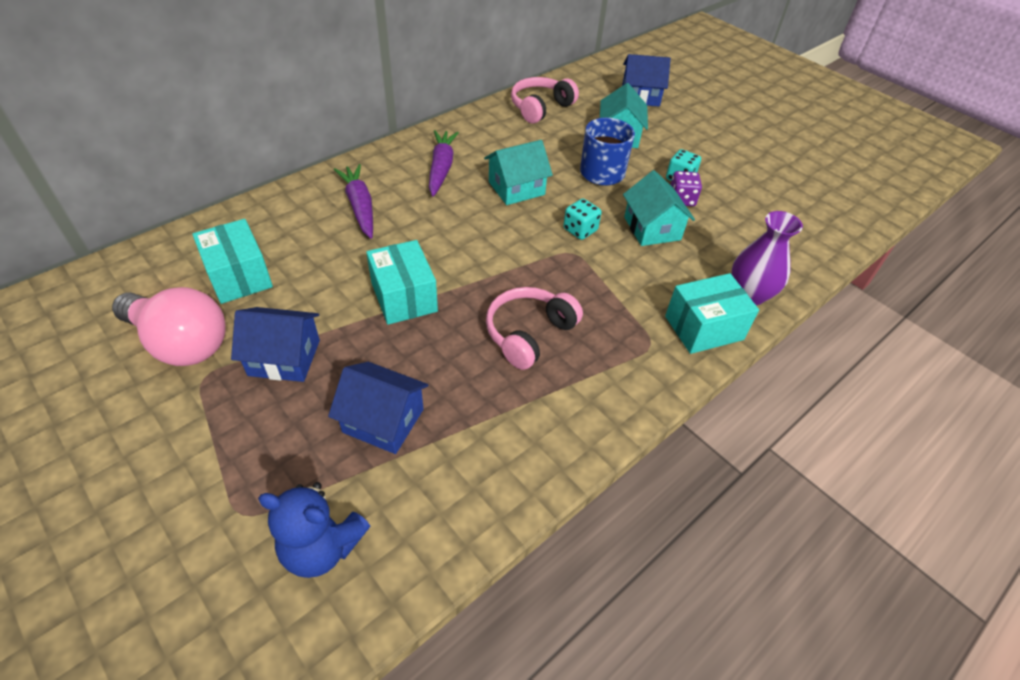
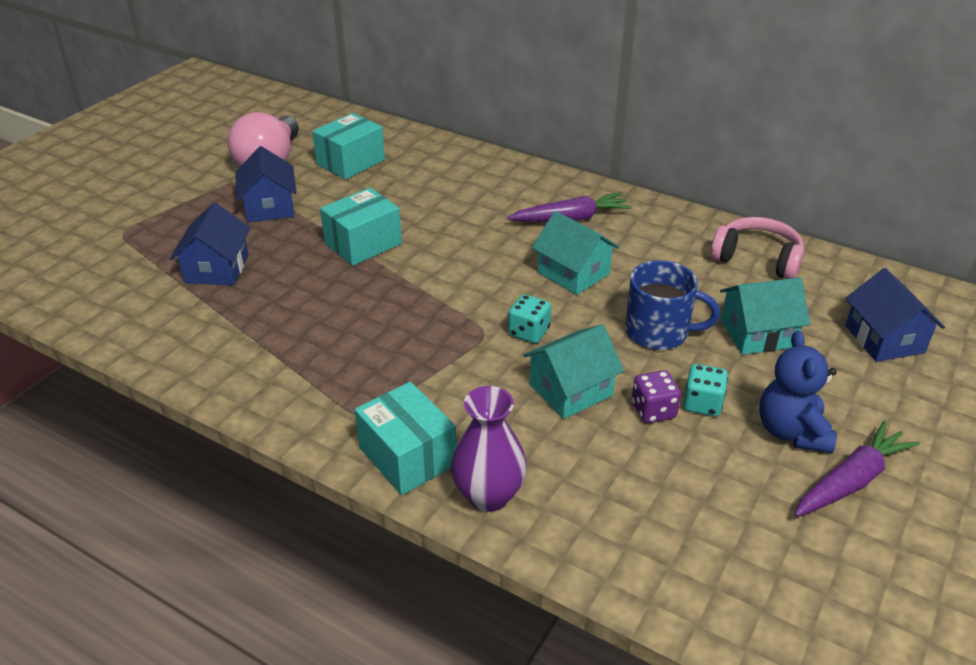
camera: 75 degrees right, 10 degrees down
(322, 547) = (97, 272): blue teddy bear -> blue teddy bear (791, 432)
(360, 207) = (474, 190): purple carrot -> purple carrot (851, 481)
(529, 334) = (345, 326): pink headphones -> none

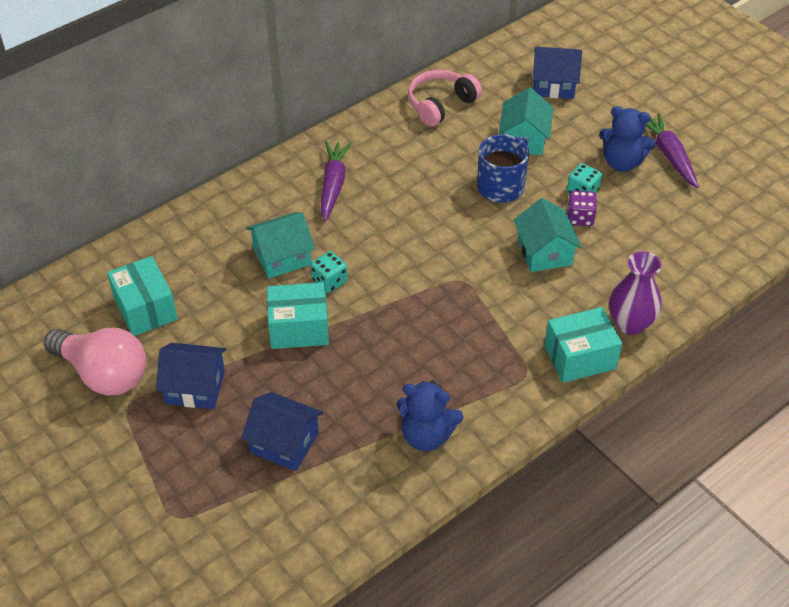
camera: 70 degrees left, 10 degrees up
(248, 355) = (426, 435): none -> blue teddy bear
(363, 244) = (299, 328): turquoise box -> turquoise box turned 75 degrees counterclockwise
(529, 332) = (471, 255): turquoise dice -> turquoise dice (329, 281)
(573, 273) = (409, 208): turquoise house -> turquoise house (282, 257)

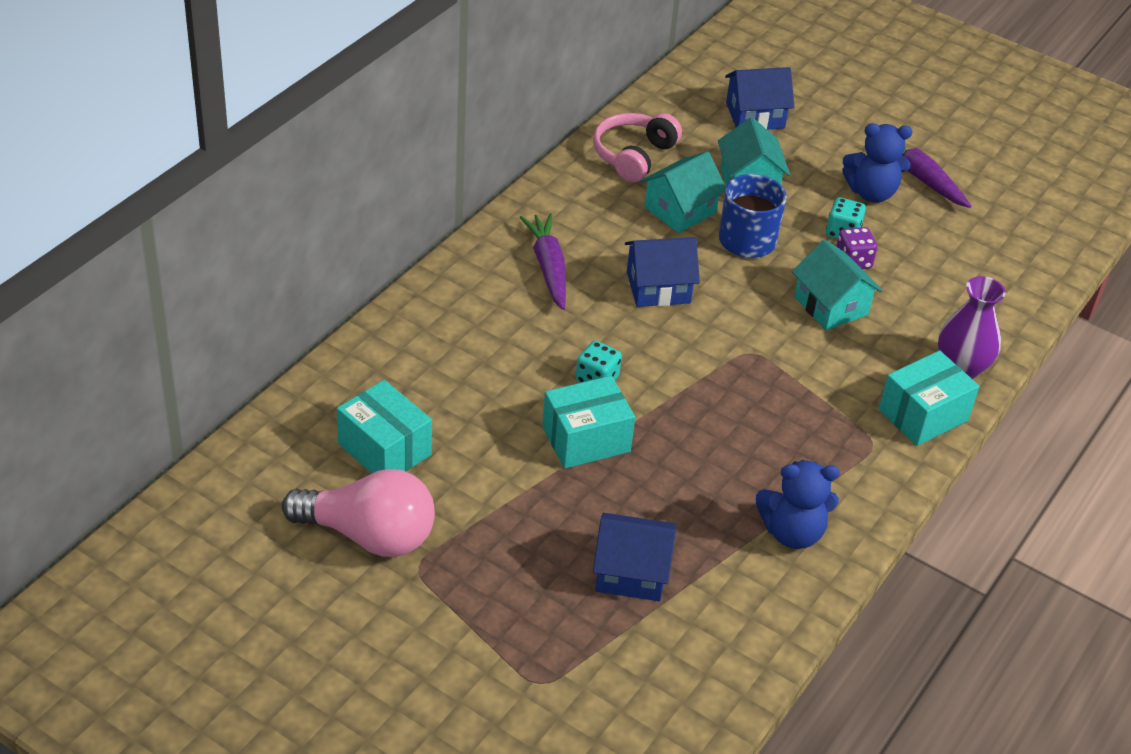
camera: 20 degrees left, 5 degrees down
(195, 387) = (492, 529): blue house -> blue house (658, 287)
(282, 257) = (526, 360): turquoise house -> turquoise house (680, 210)

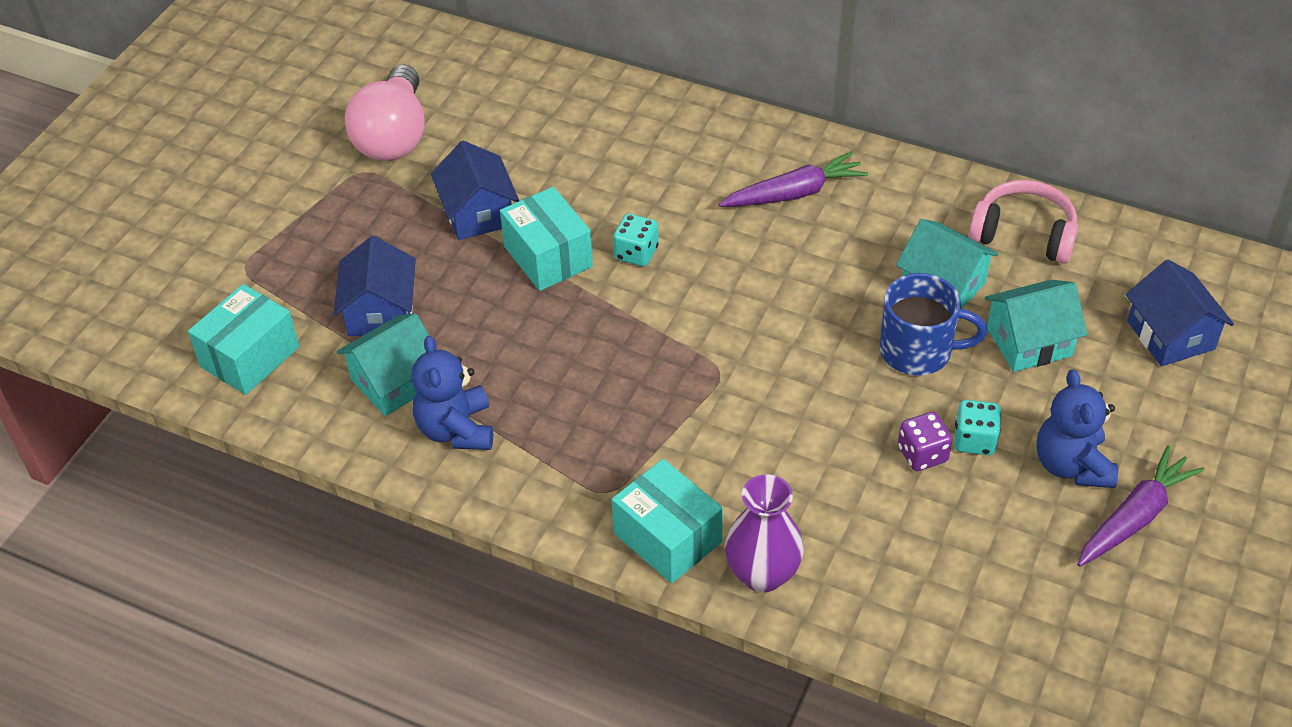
camera: 85 degrees right, 5 degrees up
(384, 449) = (498, 126): turquoise box -> turquoise box (250, 357)
(658, 287) = (798, 283): blue house -> blue house (478, 213)
(831, 306) = (829, 438): turquoise house -> turquoise house (395, 381)

